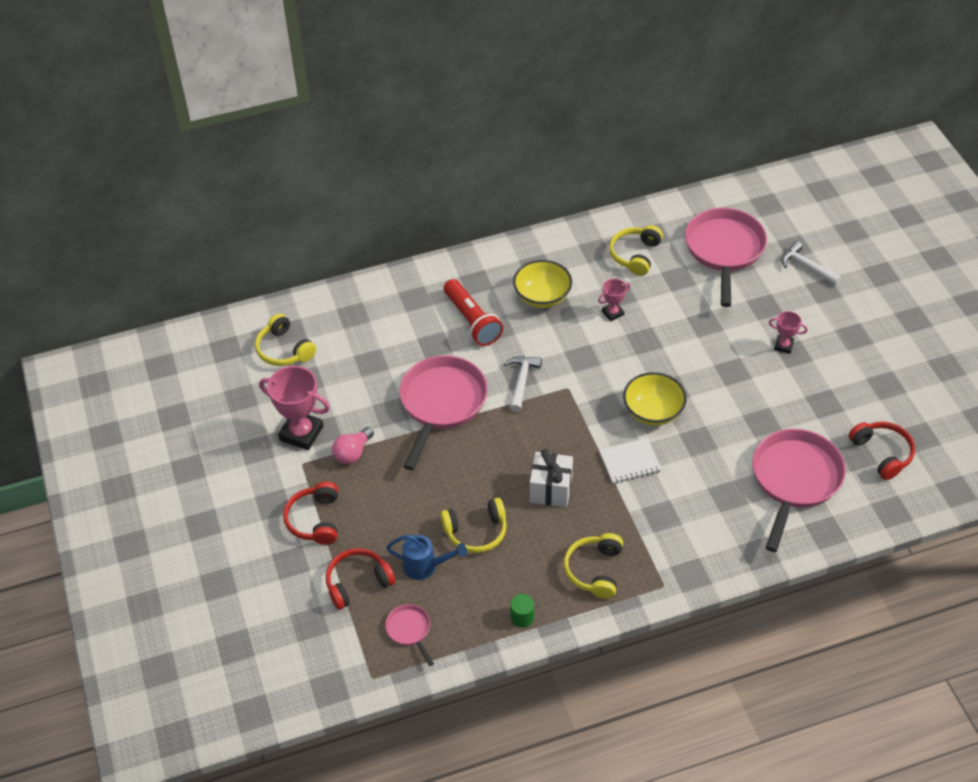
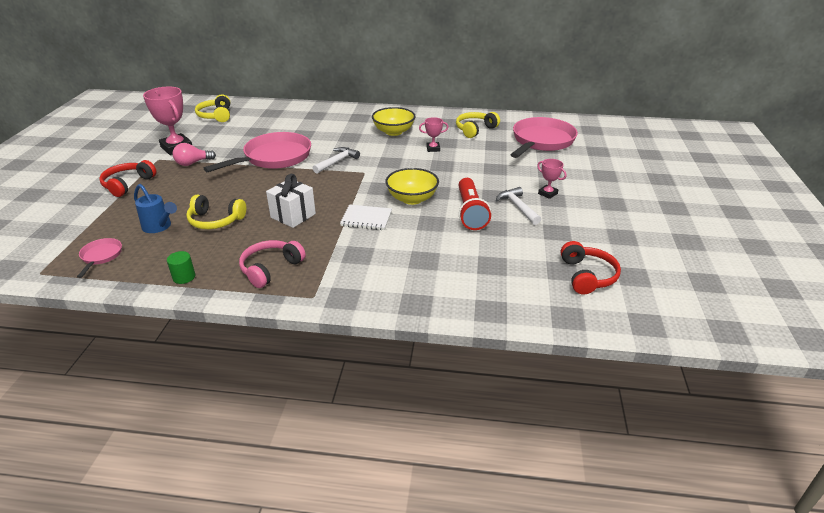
camera: 25 degrees right, 15 degrees down
(357, 582) = (107, 220): red headphones -> none
(472, 321) = (337, 131): red flashlight -> red flashlight (470, 212)
(594, 570) = (270, 268): yellow headphones -> pink headphones
(794, 480) = (491, 268): pink pan -> none
(806, 266) = (599, 161): white hammer -> white hammer (517, 207)

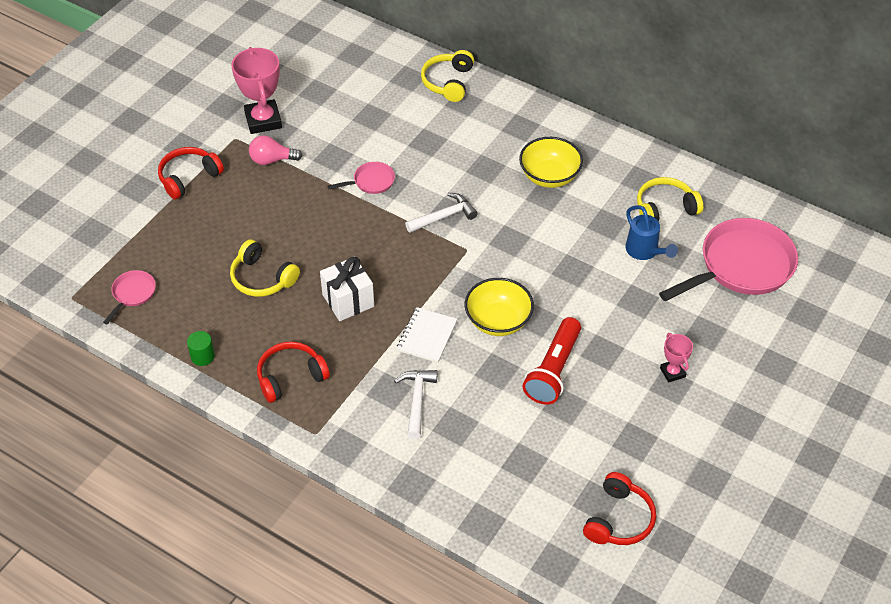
camera: 25 degrees right, 15 degrees up
(159, 227) = (201, 267): blue watering can -> blue watering can (645, 251)
(216, 116) = (334, 62): yellow headphones -> yellow headphones (448, 82)
(270, 268) = (290, 377): pink headphones -> red headphones
(274, 158) = (371, 182): pink pan -> pink pan, size x0.46
(366, 219) = (427, 336): white notebook -> white notebook turned 75 degrees clockwise
(433, 149) = (581, 231): pink trophy -> none
(517, 207) = (617, 382): white hammer -> white hammer (417, 400)

